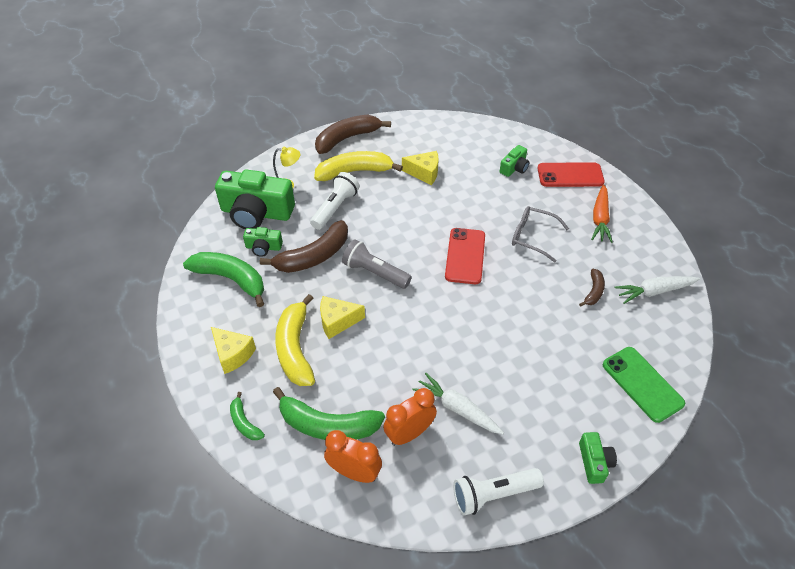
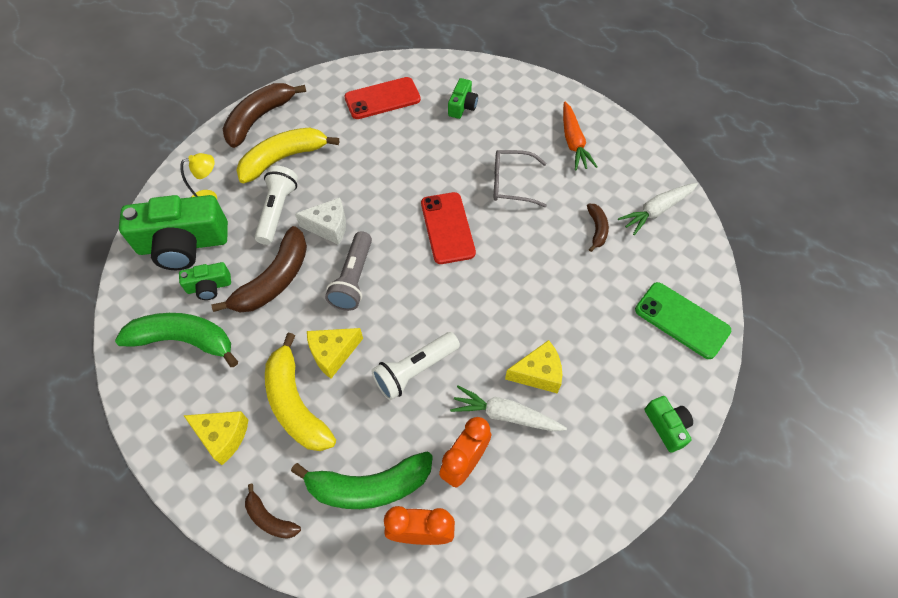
camera: 20 degrees left, 10 degrees up
(244, 422) = (270, 518): green banana -> brown banana
(370, 230) = (329, 227): none -> white cheese
(374, 273) = (353, 279): grey flashlight -> grey flashlight turned 90 degrees counterclockwise
(424, 173) = (365, 138): yellow cheese -> yellow cheese (538, 373)
(493, 495) = (579, 502): white flashlight -> white flashlight (415, 371)
(570, 175) = (524, 99): red phone -> red phone (382, 99)

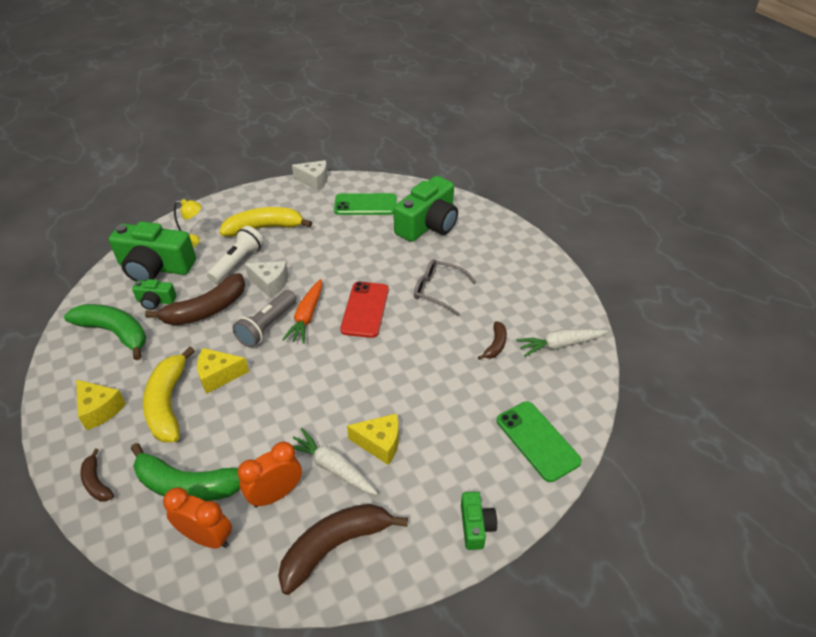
camera: 20 degrees right, 15 degrees down
(259, 118) = (262, 197): brown banana -> brown banana (335, 546)
(308, 82) = (314, 181): none -> white cheese
(382, 99) = (365, 205): red phone -> green phone
(415, 371) = (276, 408): white flashlight -> none
(462, 106) = (428, 224): green camera -> green camera, size x2.09
(573, 142) = (510, 273): orange carrot -> orange carrot (307, 316)

